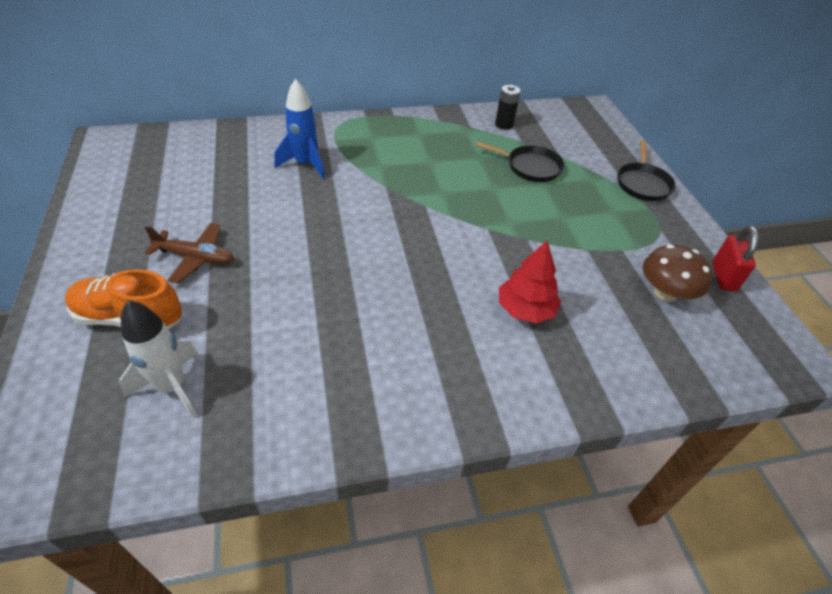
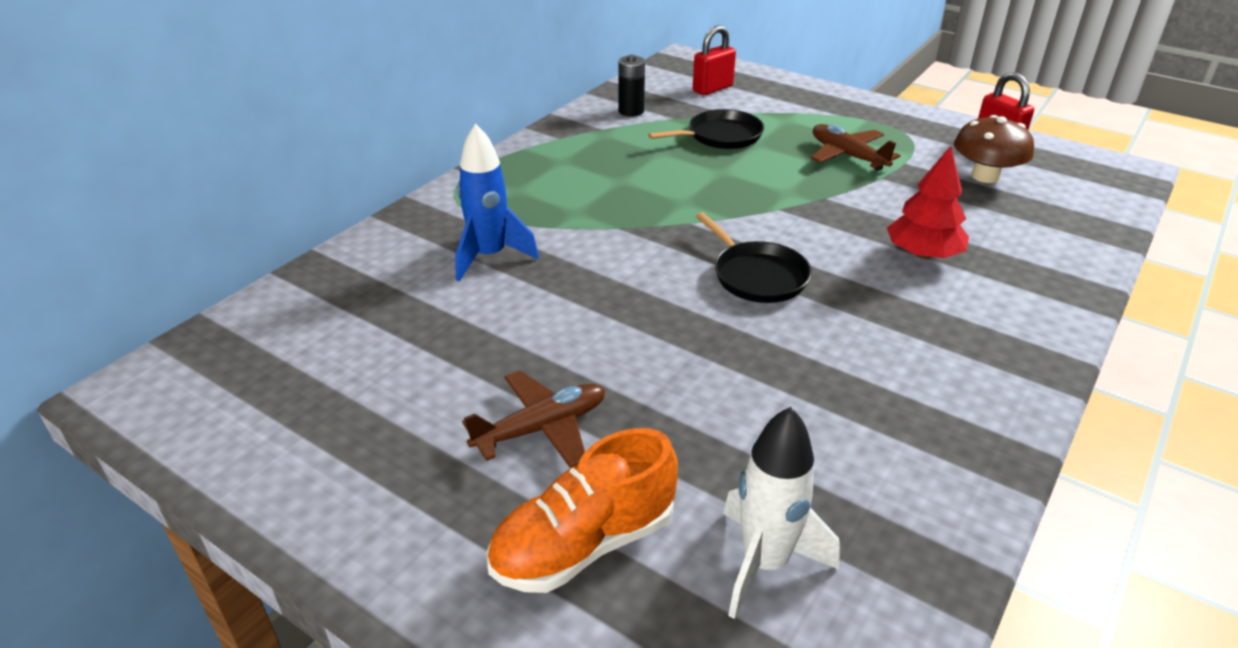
camera: 40 degrees left, 10 degrees down
(578, 135) = (712, 89): none -> red padlock
(590, 223) = (847, 156): none -> brown plane
(643, 184) = (830, 102): black pan -> black pan (757, 276)

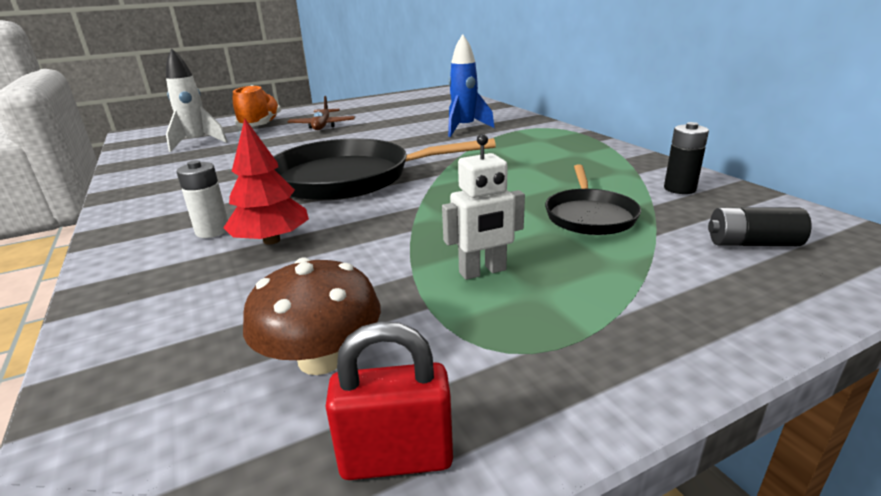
camera: 120 degrees right, 10 degrees down
(712, 89) = (752, 243): red padlock -> black battery
(757, 276) = (349, 178): black pan -> black pan, size x1.91
(847, 156) = (483, 271): brown plane -> white robot
(954, 297) = (213, 231): none -> white battery

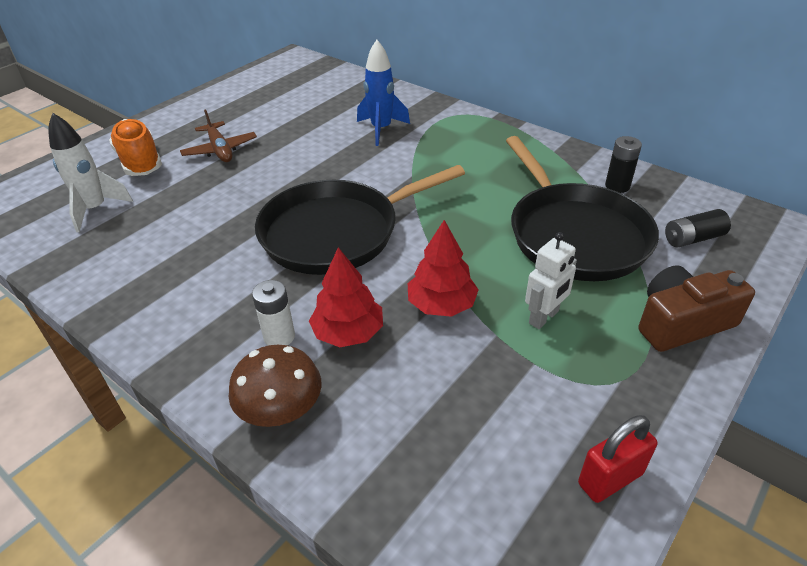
camera: 25 degrees left, 15 degrees up
(321, 359) = (505, 431): brown mushroom -> brown mushroom (281, 410)
(382, 239) = (441, 304): none -> red tree
(589, 216) = (574, 235): black pan -> black pan, size x1.91
(670, 316) = (682, 322): none -> brown camera

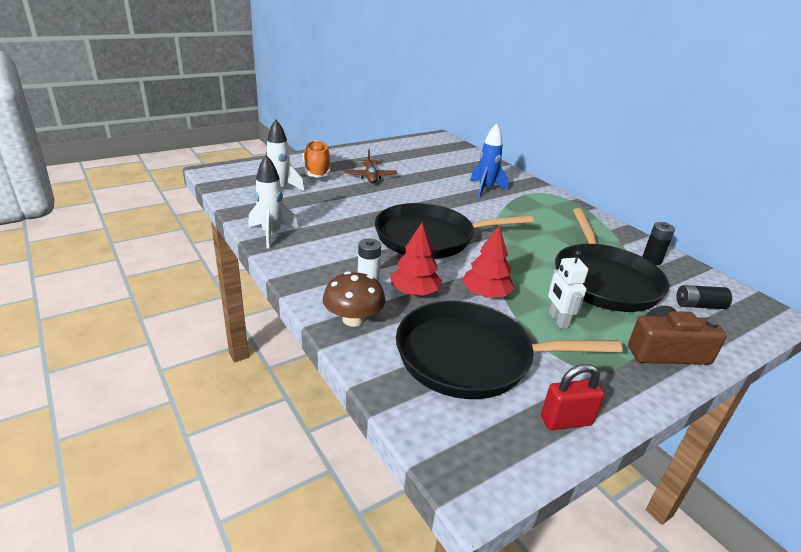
camera: 15 degrees right, 10 degrees down
(110, 294) = (271, 234): none -> white rocket
(459, 418) = (470, 357): none -> black pan
(544, 317) = (558, 320): white robot -> white robot turned 105 degrees clockwise

